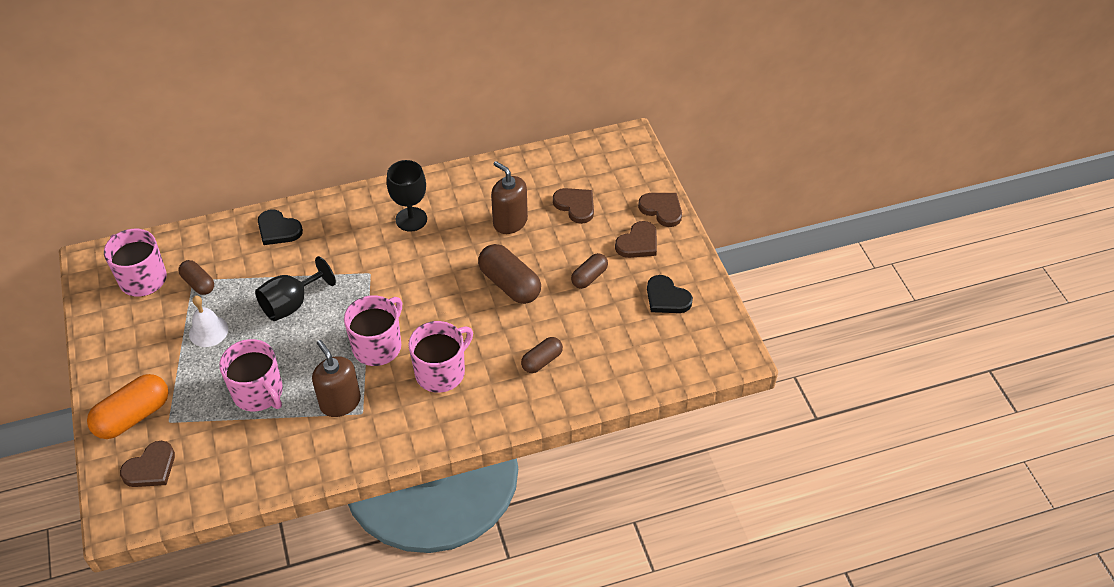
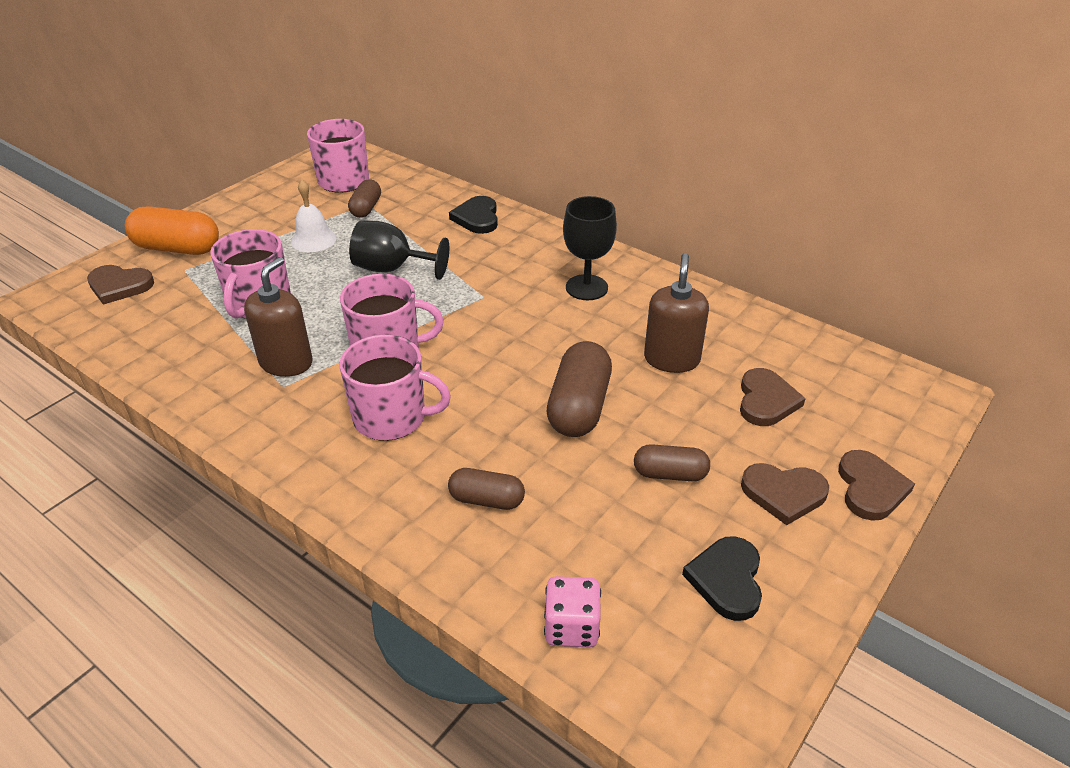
camera: 55 degrees right, 10 degrees down
(645, 370) = (571, 627): none -> pink dice

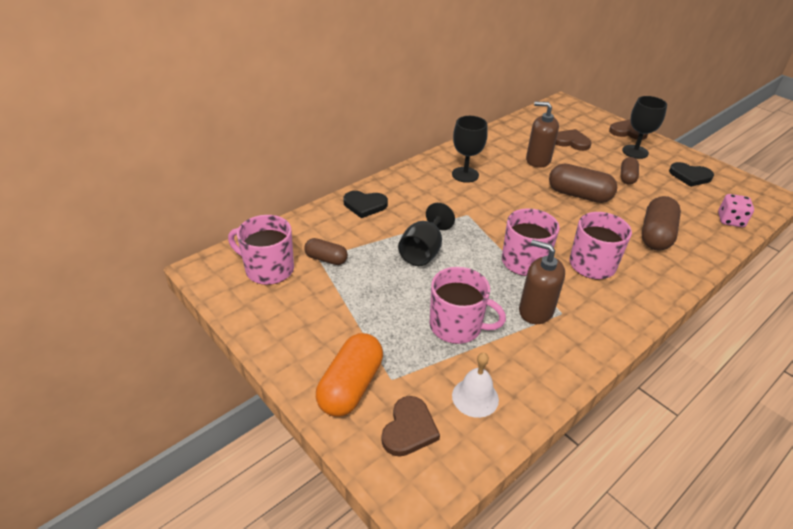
camera: 80 degrees left, 0 degrees up
(313, 239) = (366, 292): white bell -> white bell (475, 397)
(486, 500) = (656, 235): brown capsule -> brown capsule, size x1.69
(783, 493) = (635, 152): brown heart -> black goblet

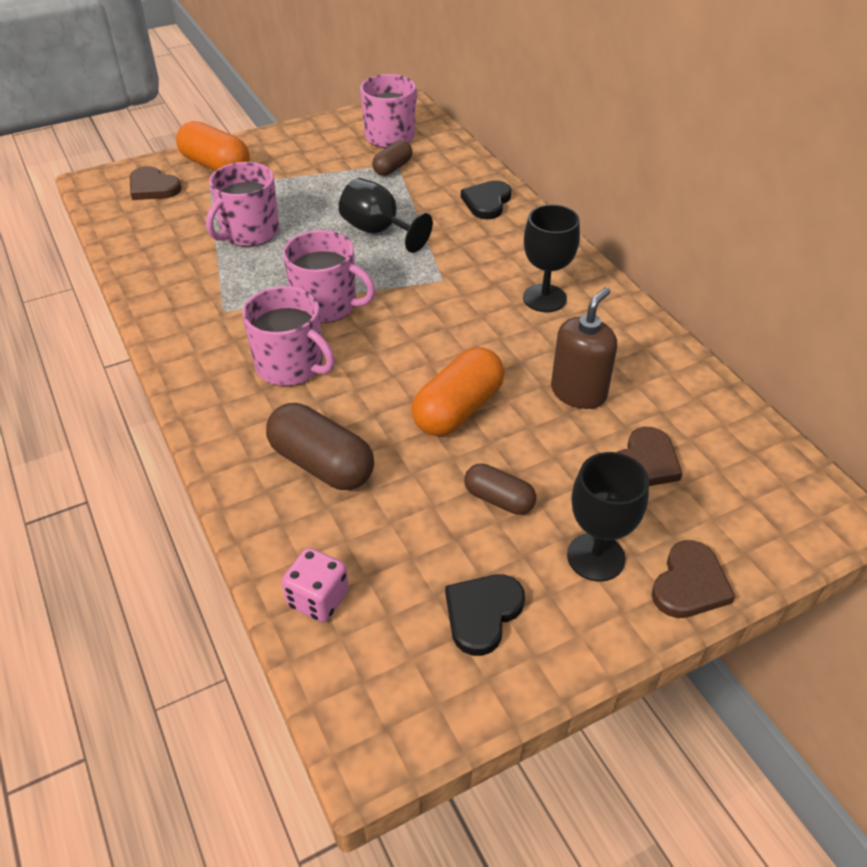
camera: 105 degrees right, 5 degrees up
(475, 397) = (158, 226): white bell -> none
(535, 311) = (238, 291): brown soap dispenser -> none
(579, 195) = (458, 409): brown capsule -> orange capsule

